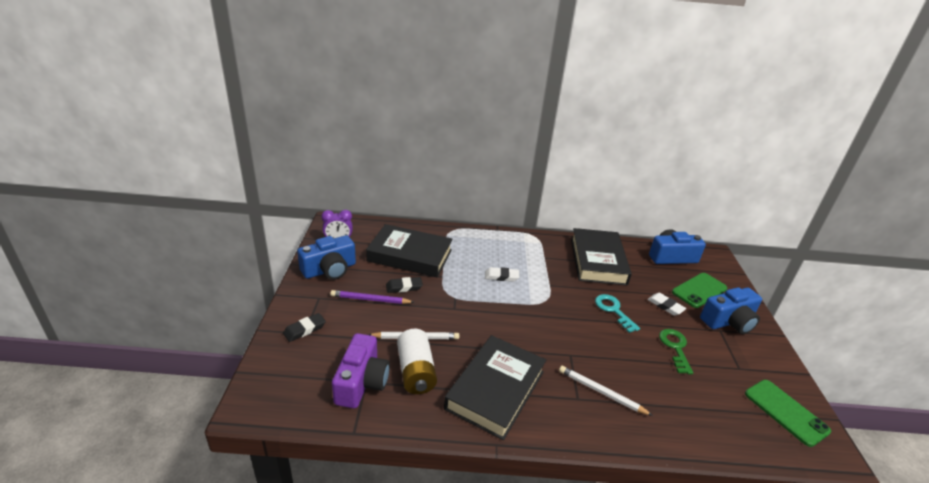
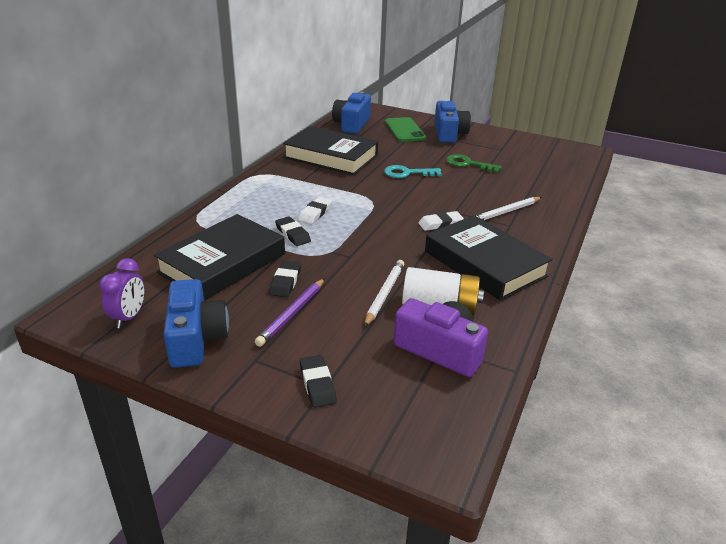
camera: 65 degrees left, 0 degrees up
(464, 274) = (292, 234): none -> black eraser
(665, 306) = (415, 150): white eraser -> white eraser (440, 224)
(785, 412) = (548, 151): green phone -> none

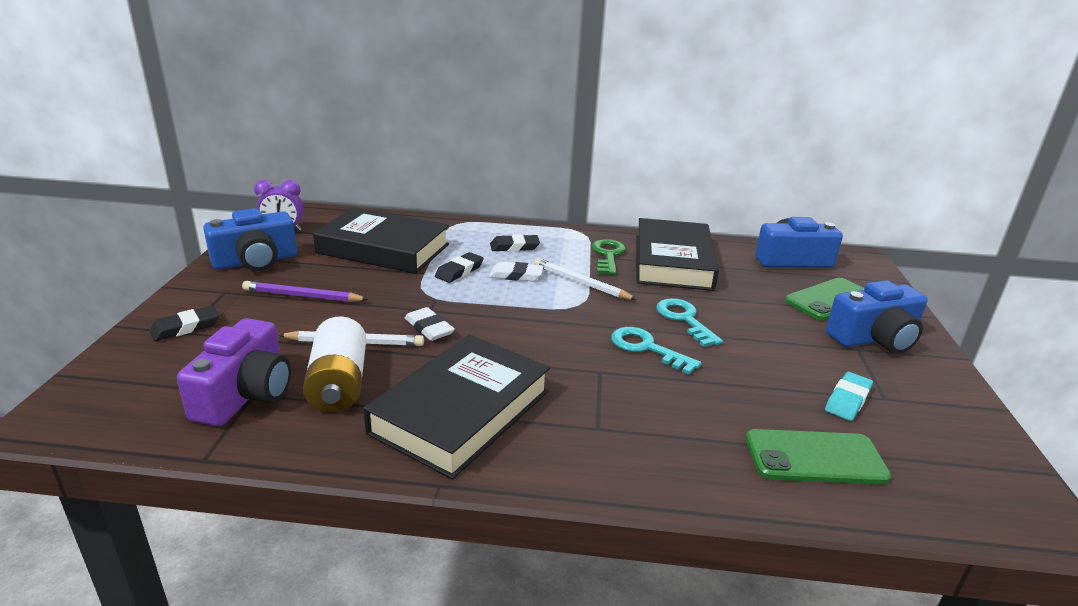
camera: 70 degrees right, 5 degrees down
(285, 282) = (360, 283): black eraser -> black eraser (514, 247)
(435, 192) = (647, 348): none -> turquoise key
(440, 224) = (552, 362): white eraser -> white eraser (429, 328)
(468, 164) = (778, 368): green key -> green key (608, 255)
(500, 157) = (847, 400): none -> turquoise eraser
(506, 212) = (639, 421): white pencil -> white pencil (580, 283)
(542, 179) = (815, 457): none -> green phone

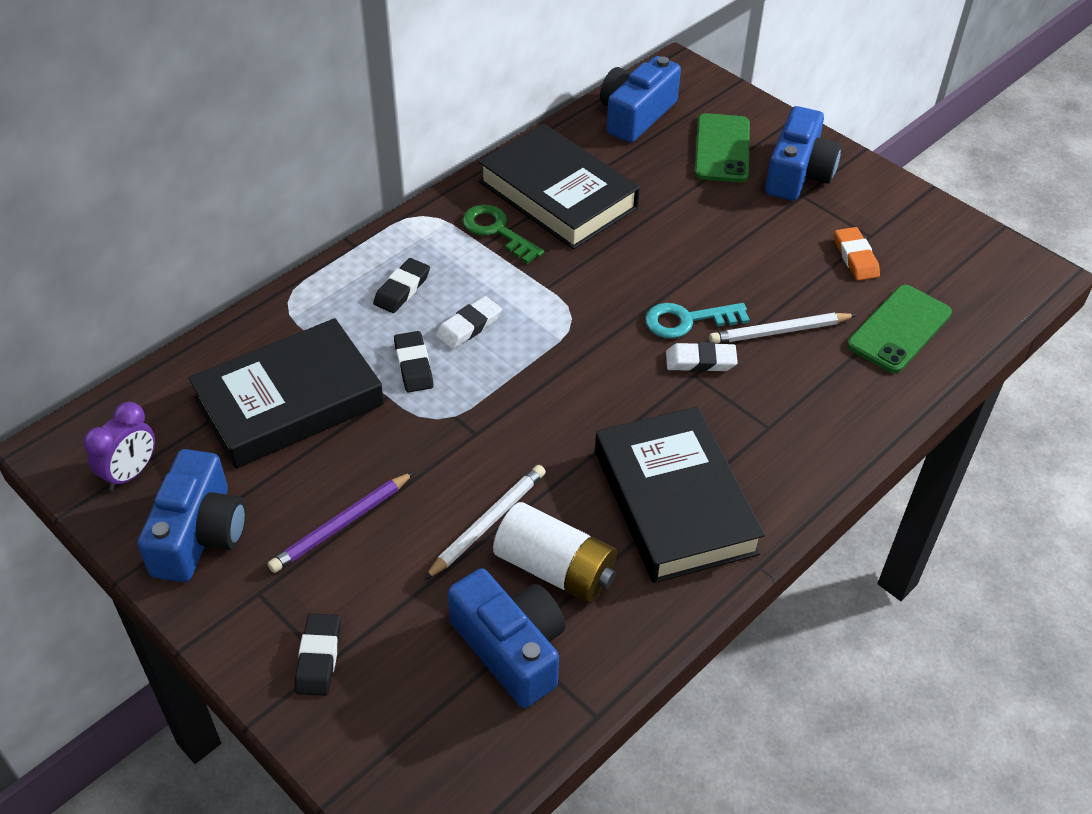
camera: 50 degrees left, 20 degrees up
(245, 394) = (511, 648): purple camera -> blue camera
(429, 328) = (512, 452): white eraser -> white eraser (700, 361)
(580, 283) = (532, 288): white pencil -> white pencil (779, 332)
(684, 320) = (666, 264): turquoise key -> none
(847, 400) = (855, 257): turquoise eraser -> orange eraser

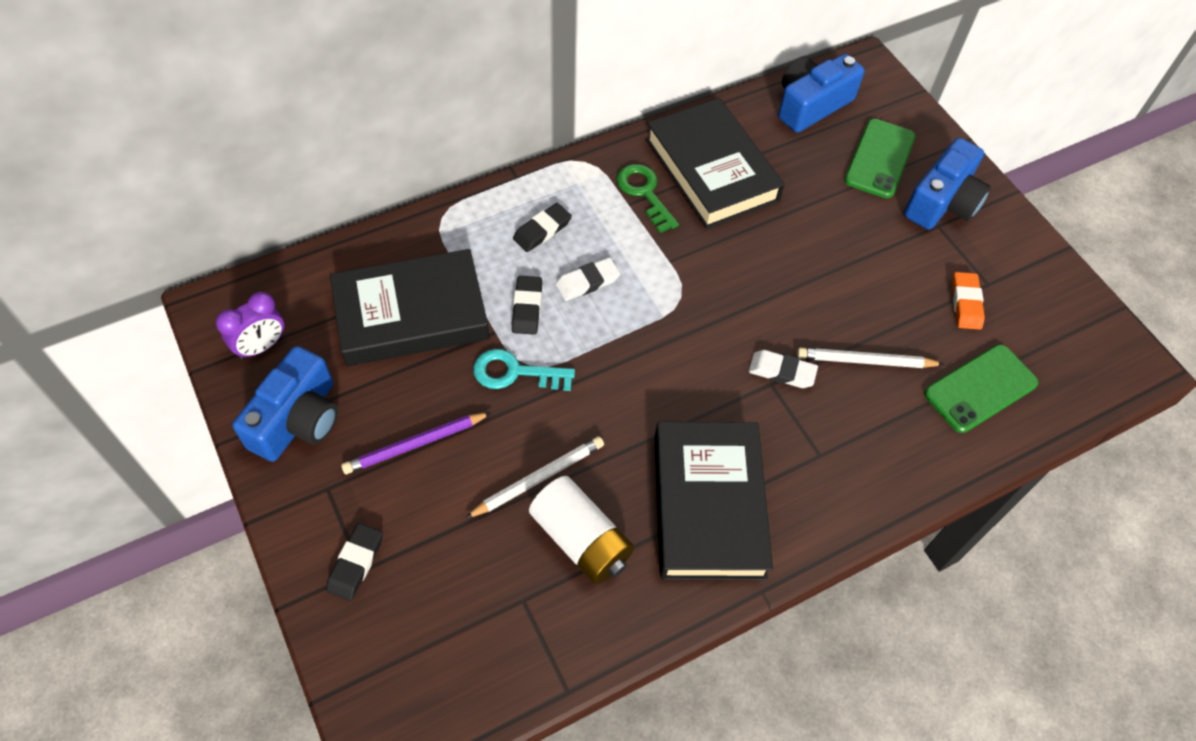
camera: 15 degrees right, 10 degrees up
(511, 648) = (517, 604): blue camera -> none
(687, 320) = (784, 327): turquoise key -> turquoise key (515, 373)

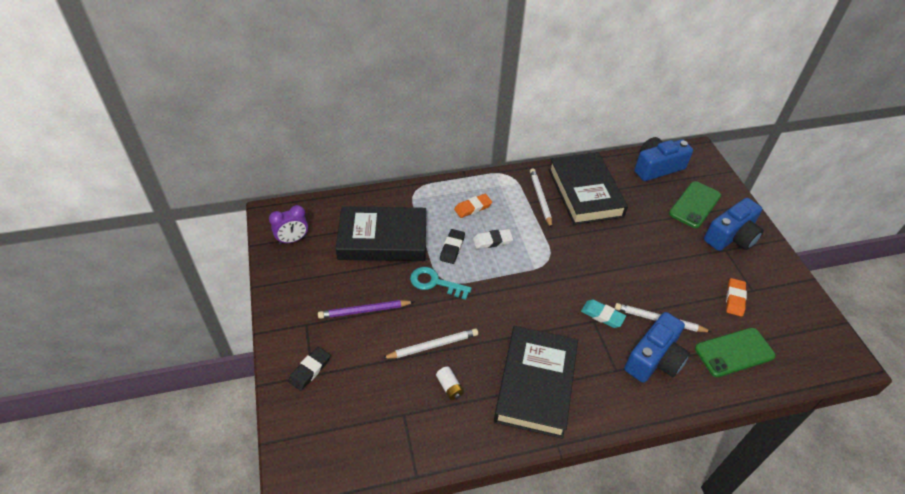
camera: 15 degrees right, 10 degrees down
(298, 419) = (301, 283): blue camera -> blue camera (654, 359)
(542, 230) = (473, 207): black eraser -> orange eraser
(581, 540) = (449, 387): white battery -> white battery, size x0.47
(644, 193) = (540, 198): green key -> white pencil
(782, 371) = (602, 315): white eraser -> turquoise eraser

